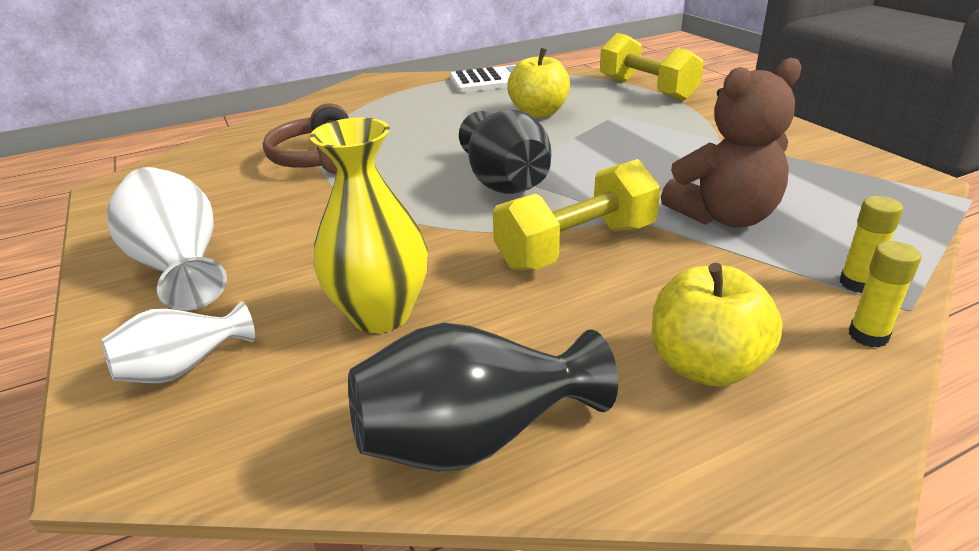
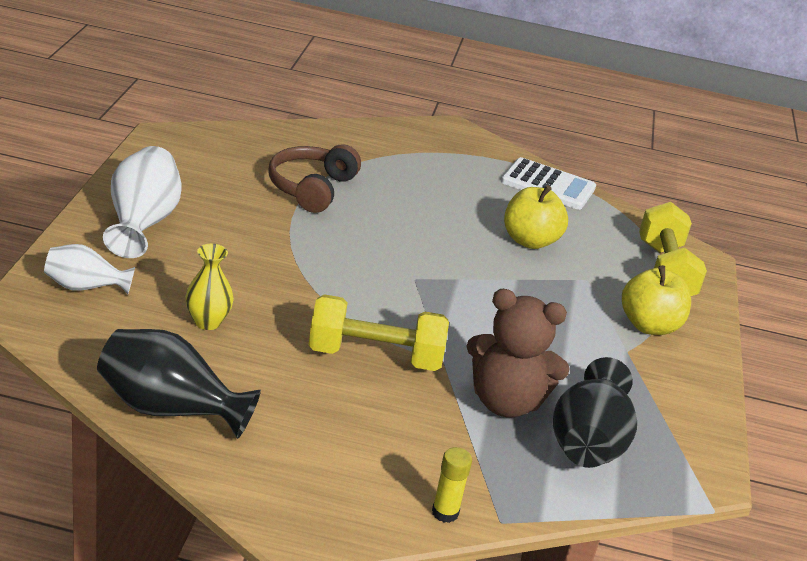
camera: 30 degrees right, 0 degrees up
(381, 314) = (207, 322): yellow vase -> yellow vase, size x0.61
(505, 183) = (404, 285): black vase -> black vase (588, 443)
(705, 365) = (328, 460): yellow apple -> yellow apple (649, 326)
(857, 283) = (501, 490): yellow glue stick -> none

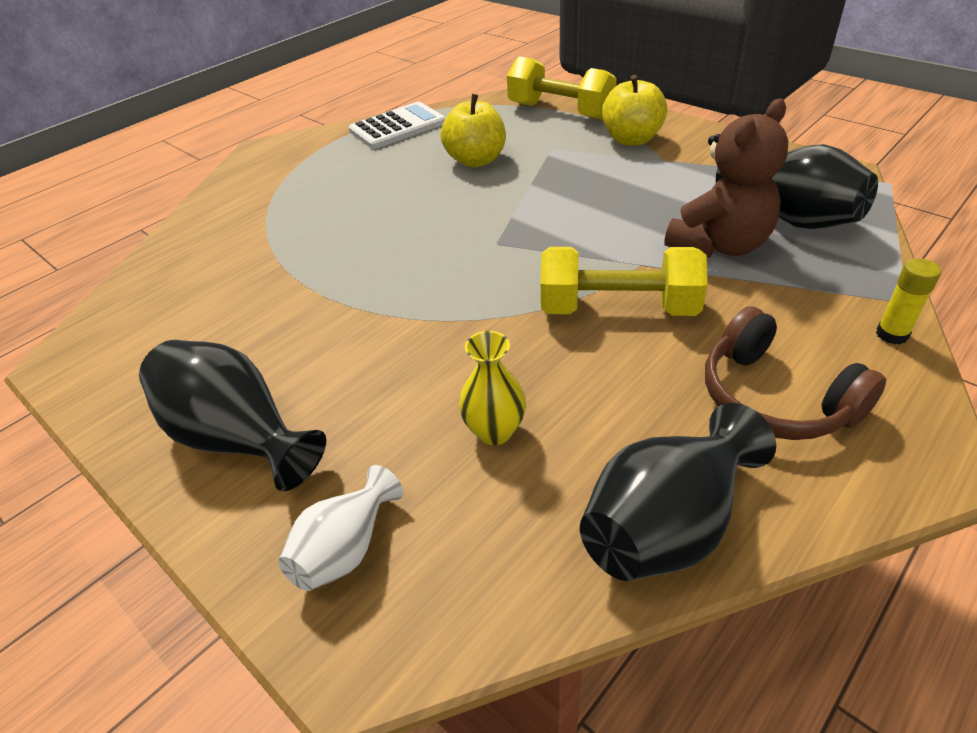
camera: 50 degrees left, 10 degrees up
(142, 223) = (239, 438): white vase -> black vase
(312, 188) = (286, 267): brown headphones -> brown headphones (775, 397)
(374, 356) = (618, 308): yellow dumbbell -> yellow dumbbell turned 60 degrees clockwise

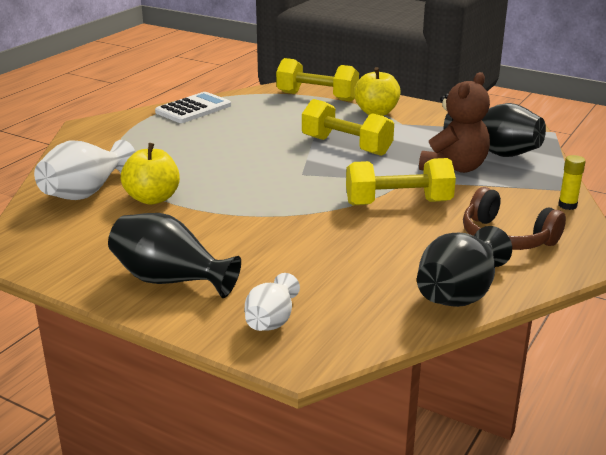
camera: 15 degrees left, 15 degrees down
(209, 259) = (86, 192): none -> white vase
(476, 160) = (265, 128): yellow apple -> yellow apple (153, 198)
(494, 431) = (341, 264): yellow vase -> none
(573, 196) = (346, 146): none -> yellow dumbbell

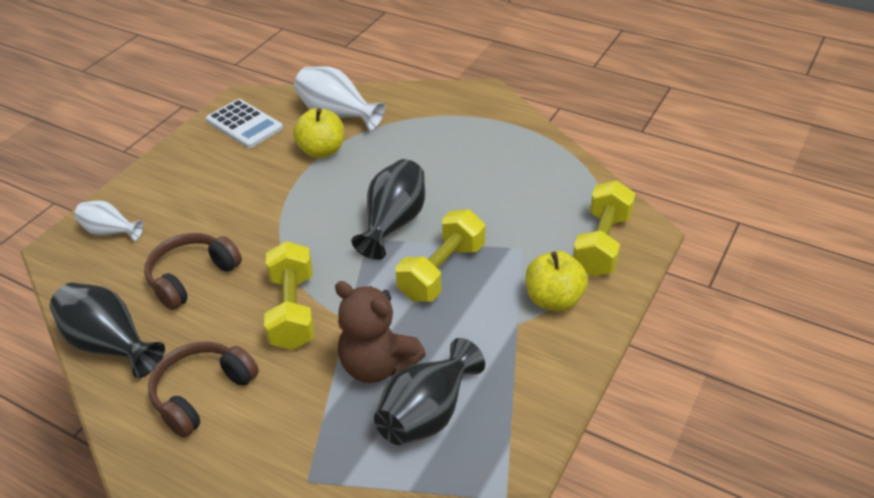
camera: 90 degrees right, 15 degrees up
(170, 280) = (182, 177): black vase -> black vase (393, 223)
(193, 109) = (540, 150): white calculator -> white calculator (244, 124)
(354, 256) = (192, 277): none -> brown headphones
(567, 205) = (266, 465): yellow glue stick -> none

